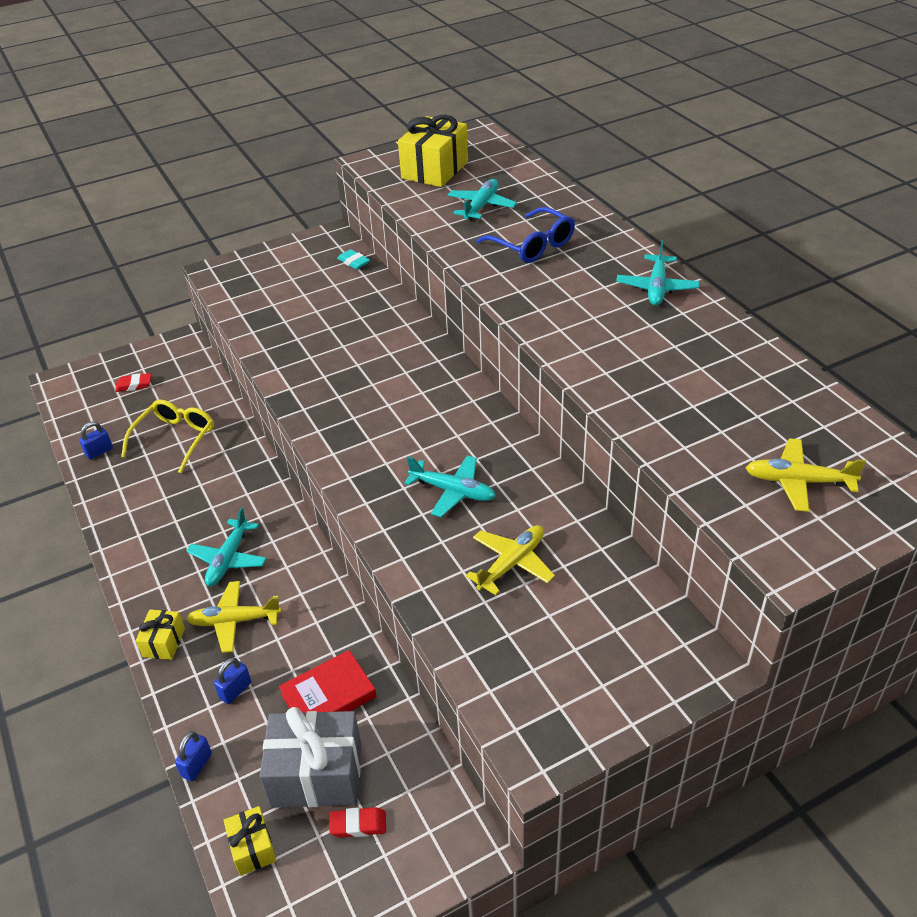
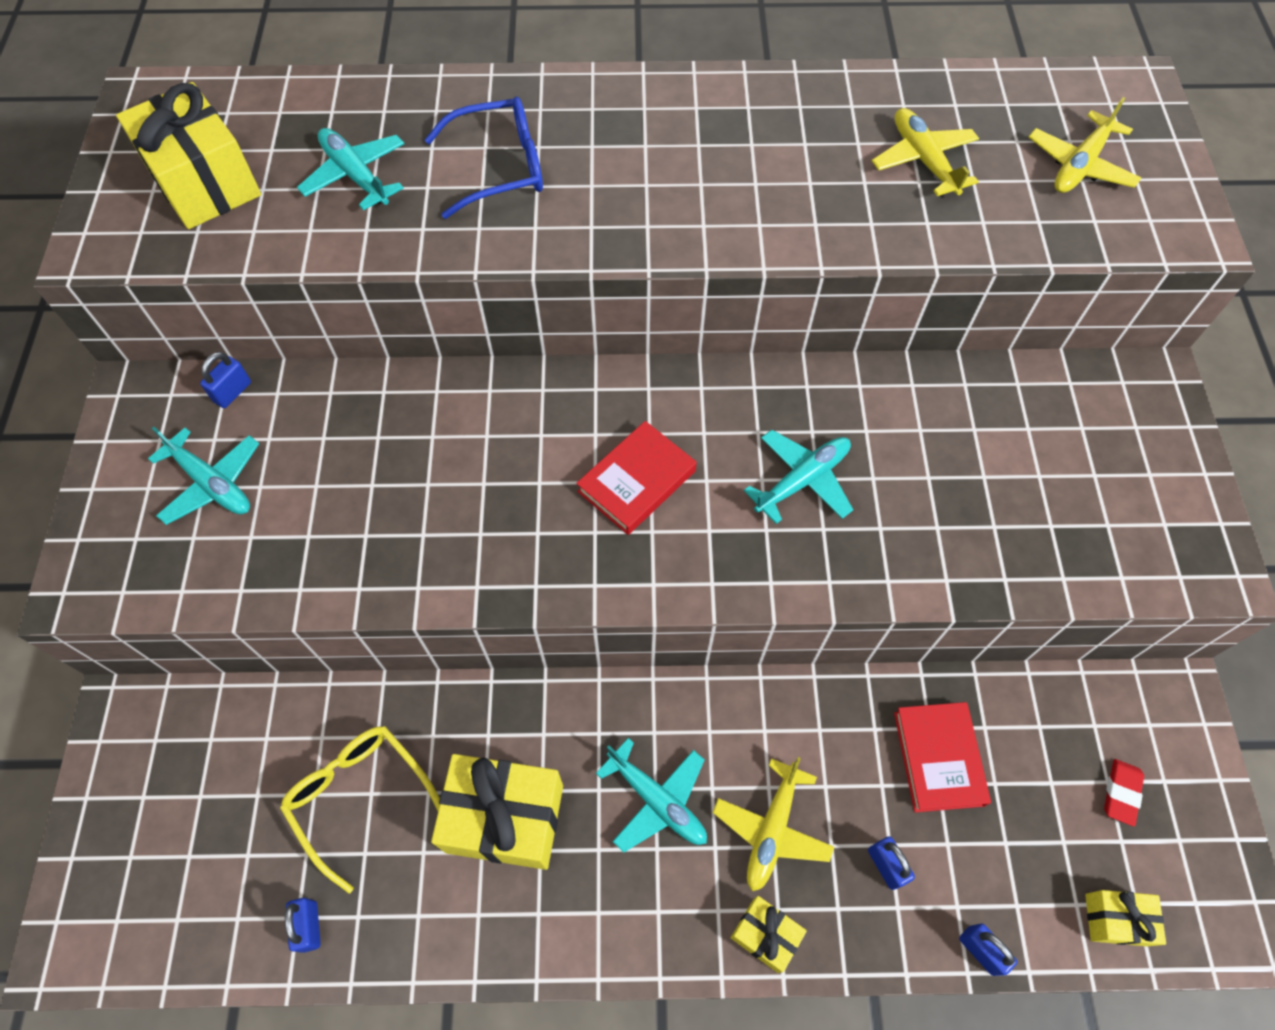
camera: 65 degrees left, 20 degrees up
(134, 385) = (177, 823): red eraser -> none
(188, 498) = (505, 818): none -> yellow gift
(316, 774) = (1042, 813): grey gift -> none
(354, 262) = (233, 392): turquoise eraser -> blue padlock
(400, 420) = (636, 481): none -> red book
(512, 563) = (949, 475): yellow plane -> yellow plane (923, 160)
(656, 288) = (684, 103): turquoise plane -> turquoise plane (212, 484)

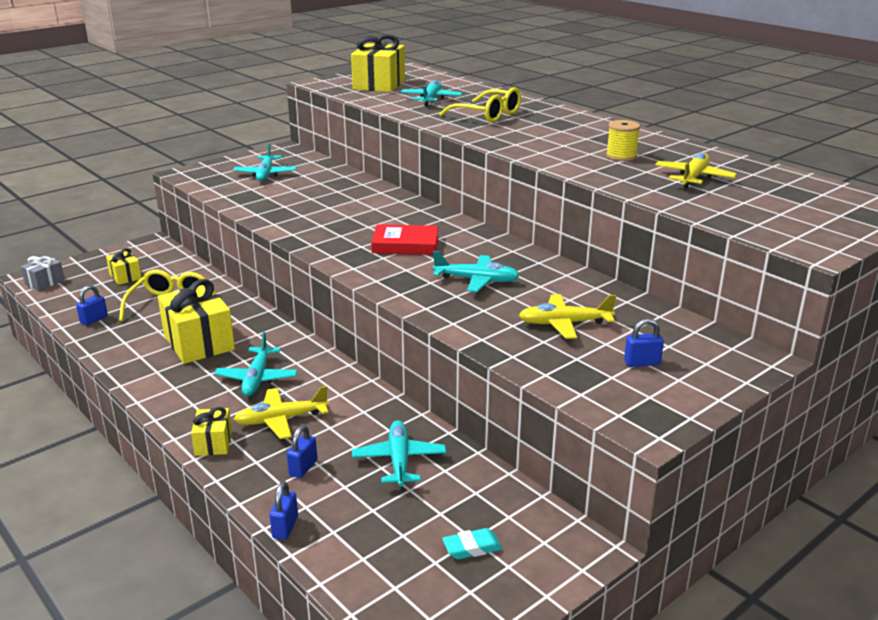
camera: 50 degrees right, 35 degrees down
(102, 942) = (45, 282): none -> grey gift
(233, 392) = (314, 162): blue padlock -> blue padlock (642, 363)
(500, 168) = (488, 115): blue glasses -> yellow glasses
(795, 164) = (621, 156): none -> yellow spool
(938, 758) = (399, 460): red book -> turquoise plane
(1079, 165) = (789, 210): yellow plane -> yellow plane (564, 324)
(1115, 919) = (371, 581): yellow gift -> yellow gift (125, 276)
(1121, 793) = (472, 548): red eraser -> turquoise eraser

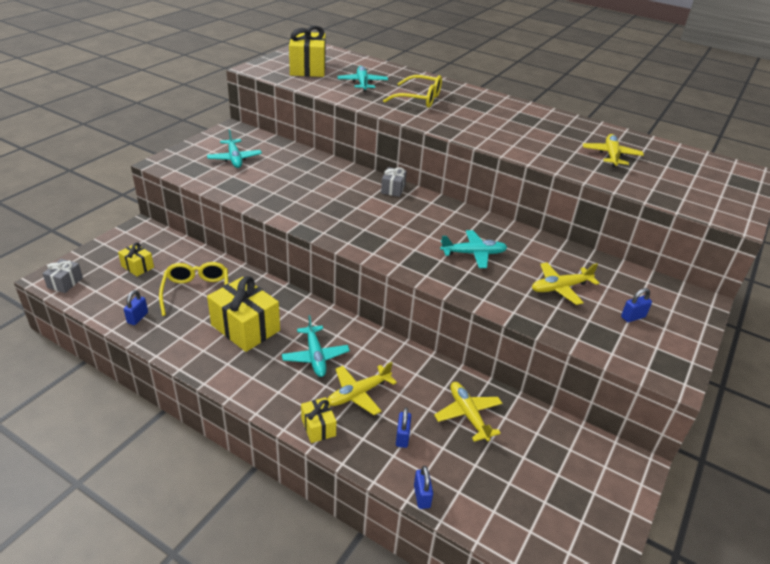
camera: 20 degrees left, 10 degrees up
(399, 460) = (468, 415): turquoise plane -> yellow plane
(405, 244) = (397, 223): red book -> none
(426, 213) = (393, 189): none -> grey gift
(472, 548) = (562, 483): turquoise eraser -> none
(621, 156) = (547, 137): yellow spool -> none

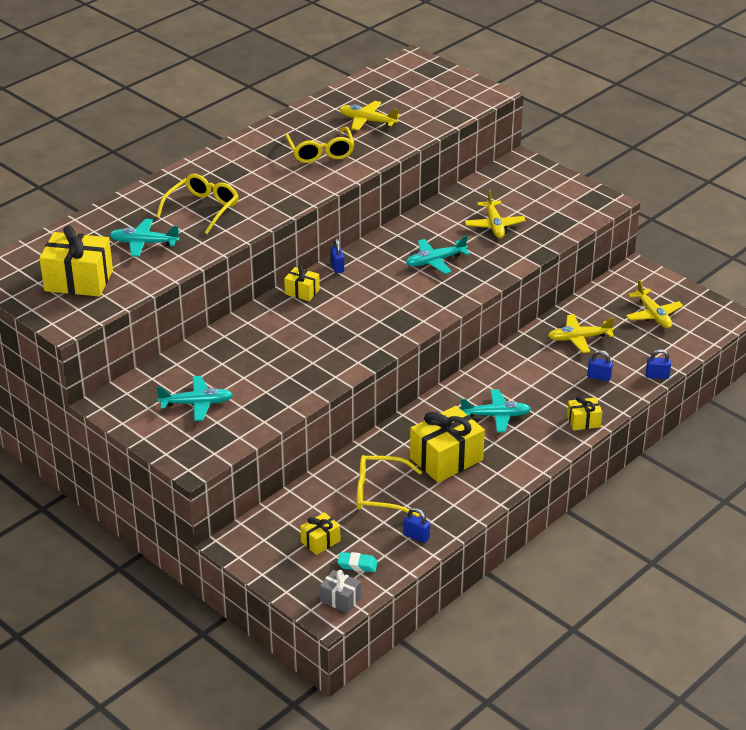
camera: 75 degrees left, 0 degrees up
(105, 288) = (357, 564): none -> turquoise eraser
(358, 394) = (547, 395): yellow plane -> yellow plane (653, 315)
(393, 189) = (302, 292): grey gift -> yellow gift
(473, 254) = (435, 261): turquoise plane -> turquoise plane turned 120 degrees counterclockwise
(538, 138) = (320, 152): none -> yellow glasses
(633, 317) = (537, 200): blue padlock -> blue padlock (337, 267)

